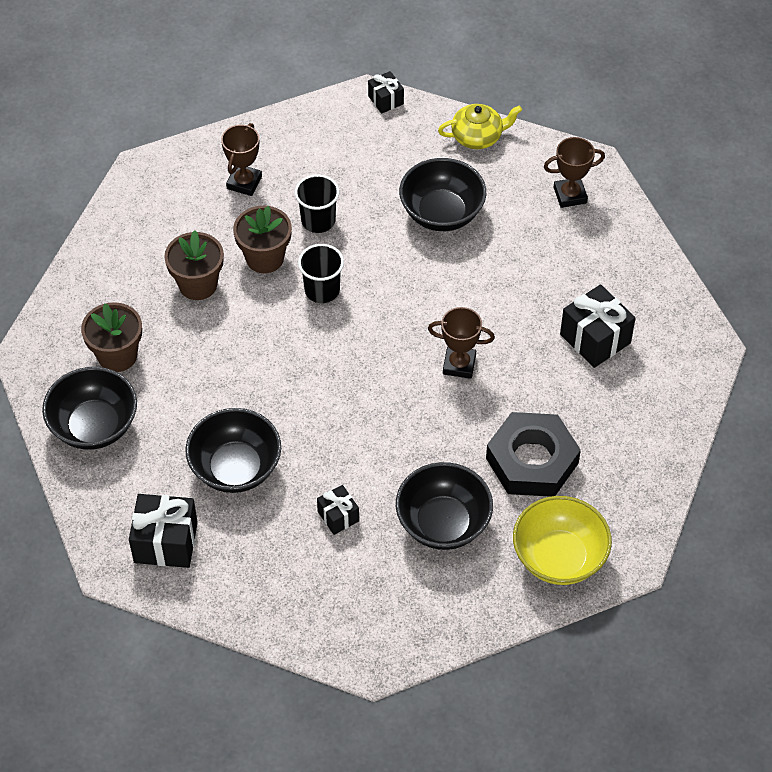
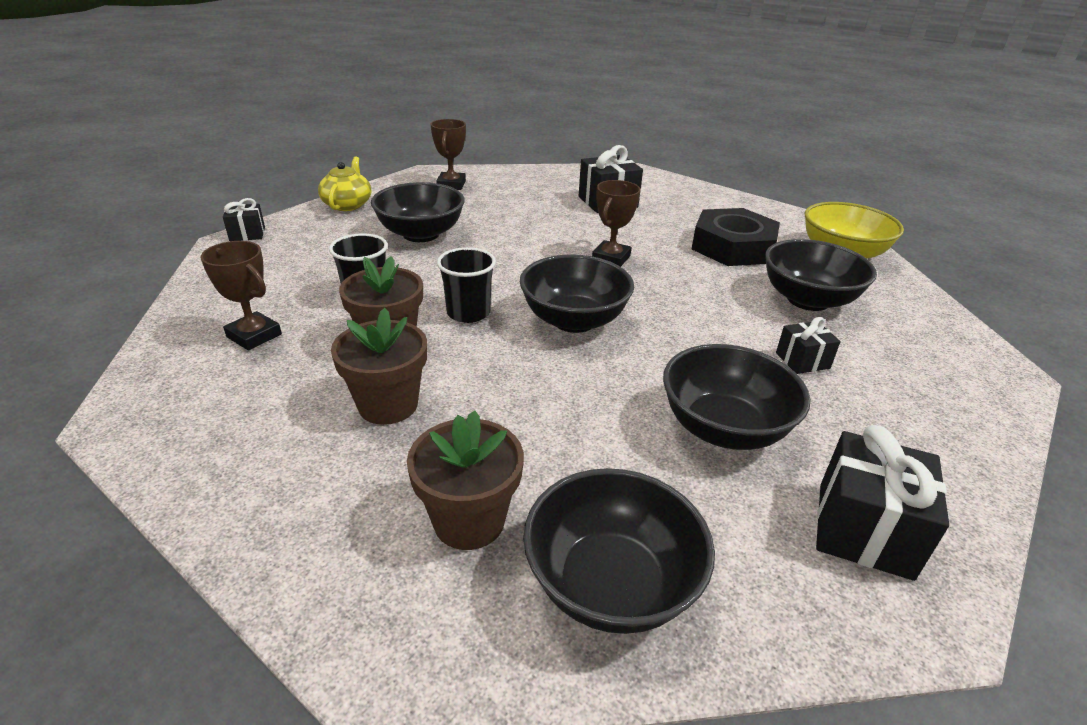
camera: 75 degrees left, 20 degrees down
(338, 359) = (574, 320): none -> black bowl

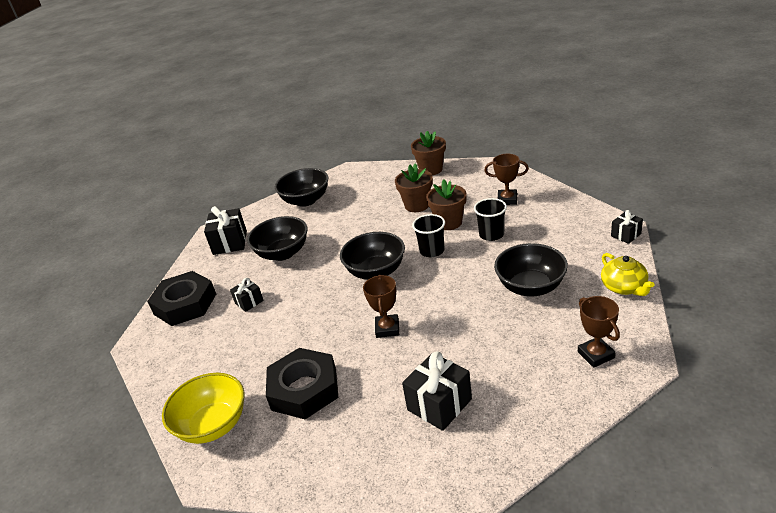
camera: 160 degrees right, 0 degrees up
(469, 521) = (355, 194): brown flower pot -> brown flower pot (431, 169)
(807, 300) = (244, 352): black bowl -> none
(939, 408) = (185, 304): none -> black nut

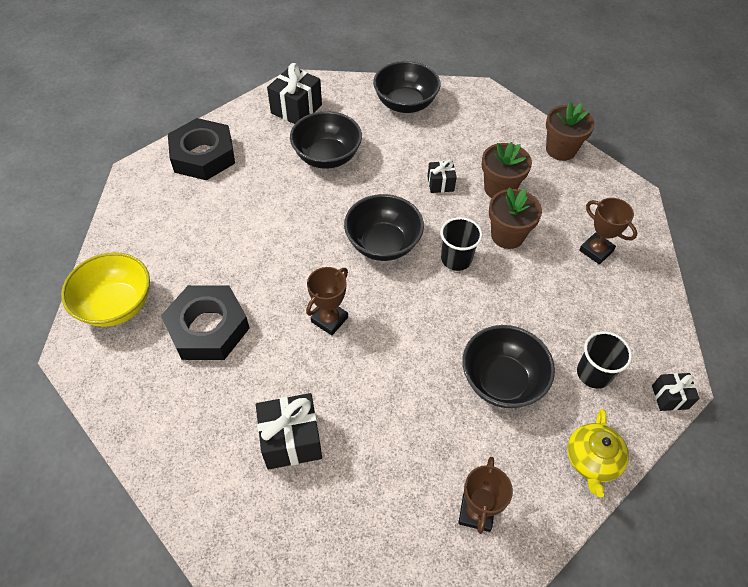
camera: 30 degrees right, 20 degrees up
(249, 302) = (251, 194): black gift -> black gift (440, 184)
(491, 234) = (532, 284): black cup -> black cup (593, 373)

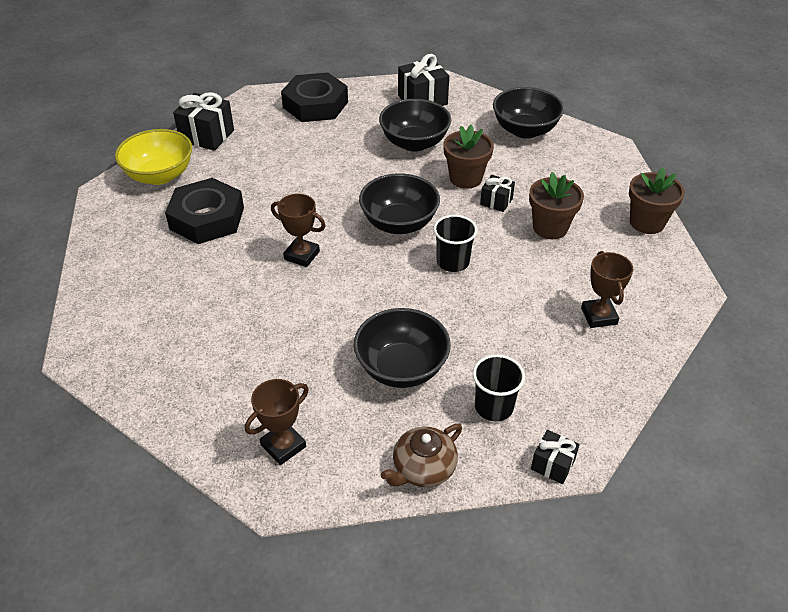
camera: 35 degrees right, 10 degrees down
(291, 440) = (193, 319): black gift -> black gift (207, 136)
(329, 319) = (302, 255): brown trophy -> brown trophy turned 45 degrees clockwise
(507, 235) = (520, 266): brown flower pot -> brown flower pot (465, 178)
(592, 460) = (423, 468): yellow teapot -> brown teapot

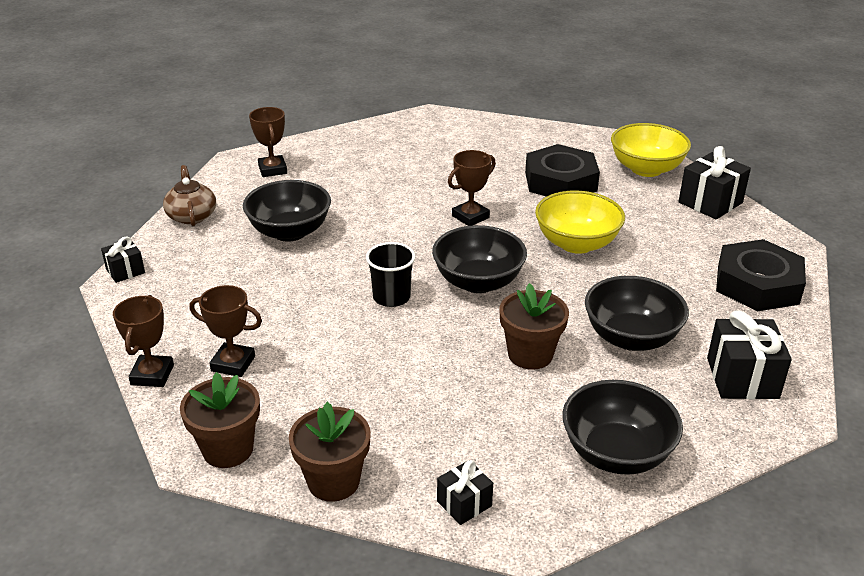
camera: 115 degrees right, 10 degrees down
(310, 188) = (576, 243): none -> yellow bowl
(494, 407) = (205, 262): black cup -> none
(496, 201) = (468, 363): black gift -> black gift (464, 503)
(550, 228) = (390, 387): brown flower pot -> brown flower pot (228, 449)
(651, 356) = (152, 375): none -> brown trophy

